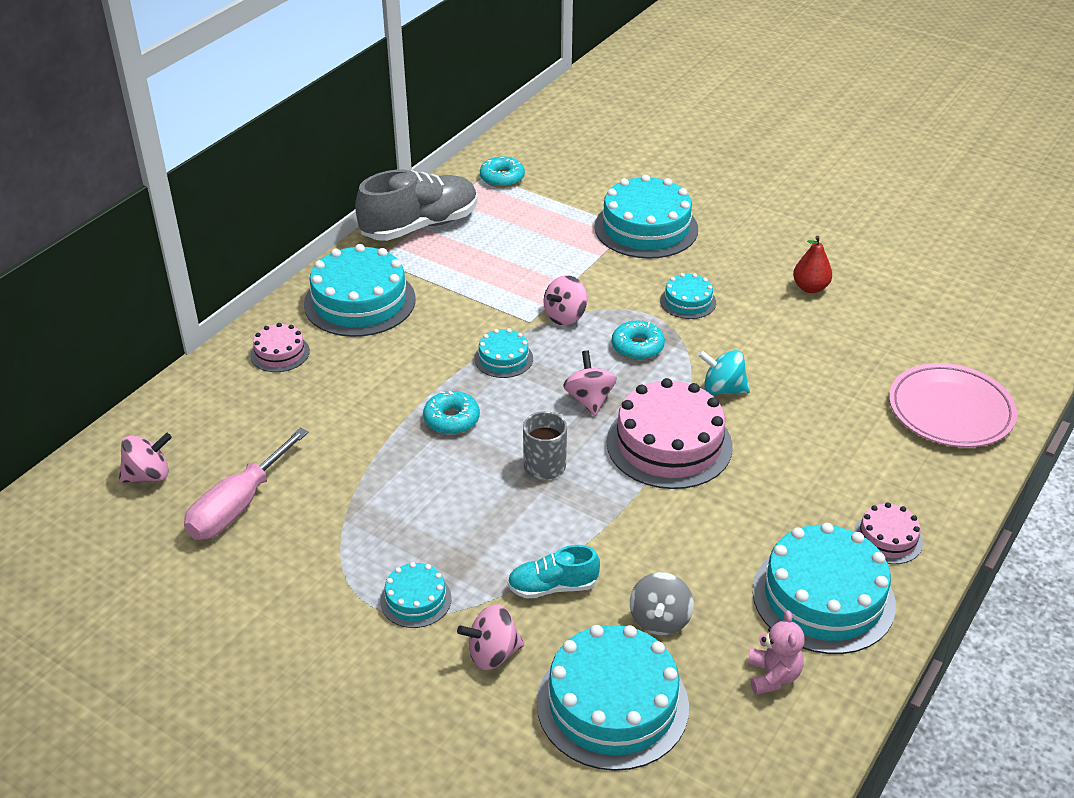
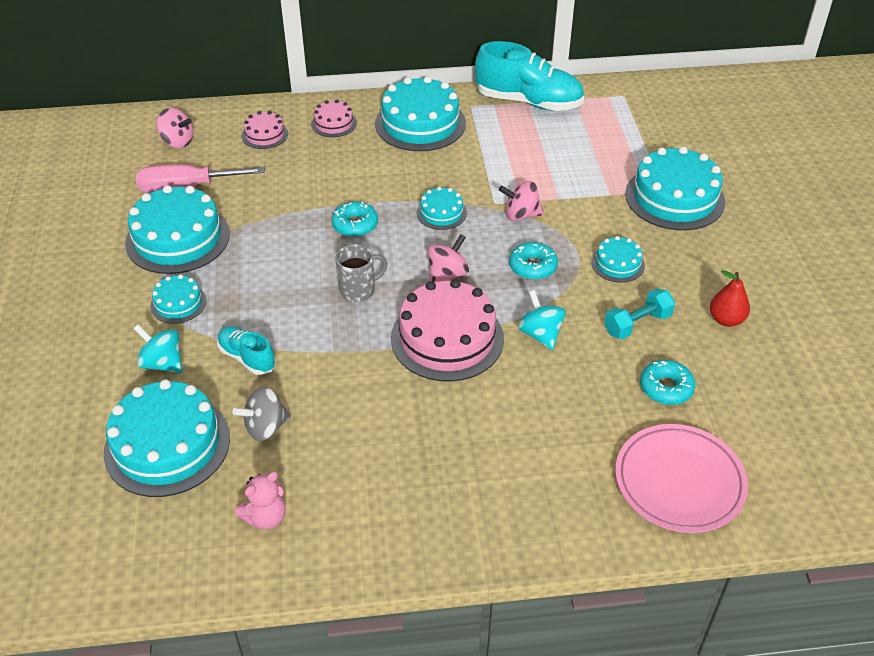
camera: 50 degrees right, 5 degrees up
(420, 226) = (528, 102): grey shoe -> turquoise shoe
(493, 654) = (163, 363): pink spinning top -> turquoise spinning top
(502, 178) = (631, 104): turquoise donut -> turquoise donut (666, 388)
(767, 332) = (637, 324): none -> turquoise dumbbell
(823, 597) = (373, 506): turquoise cake -> turquoise cake (178, 238)
(887, 538) = (477, 514): pink cake -> pink cake (264, 135)

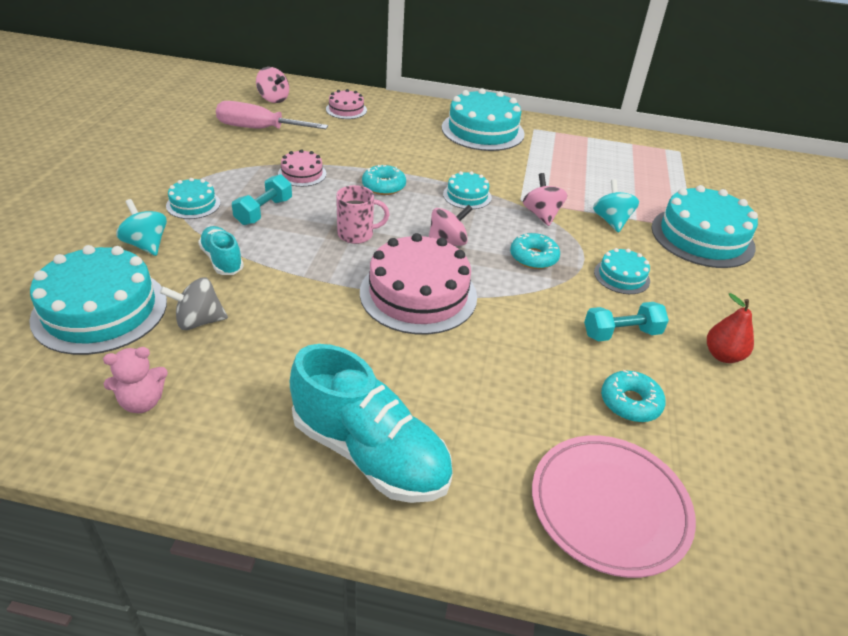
camera: 15 degrees right, 5 degrees down
(178, 238) = (227, 160): turquoise cake -> none
(254, 291) = (264, 211): none -> turquoise dumbbell
(334, 123) = (408, 115): pink cake -> pink cake (302, 174)
(358, 290) = (357, 234): grey mug -> pink mug
(521, 215) = (541, 215): pink spinning top -> pink spinning top turned 60 degrees clockwise
(528, 102) = (588, 137): turquoise shoe -> turquoise shoe (370, 453)
(540, 334) = (514, 315): turquoise spinning top -> turquoise spinning top (611, 221)

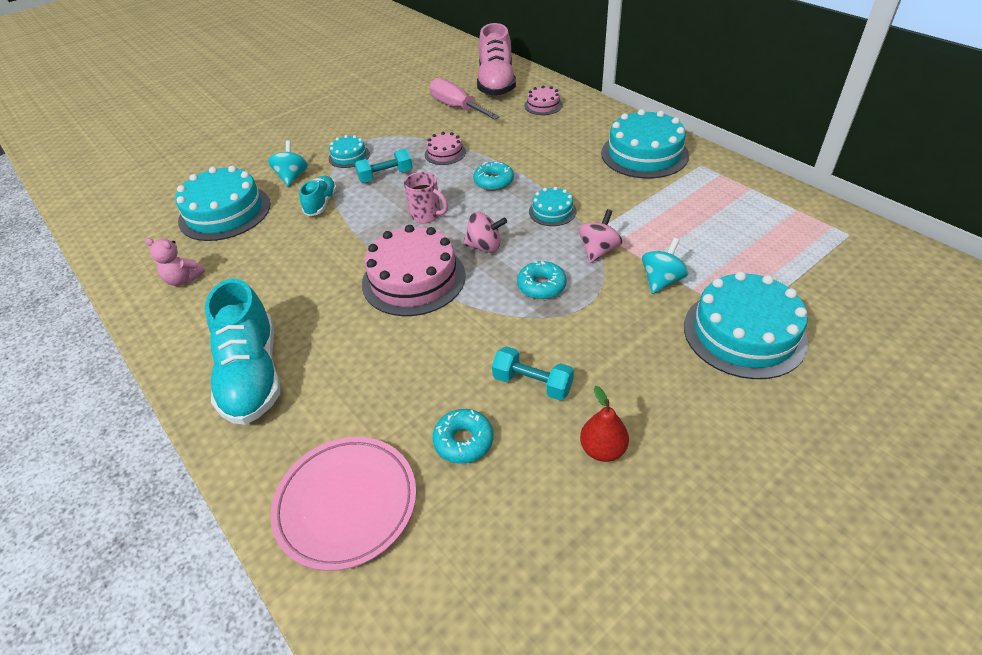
camera: 45 degrees right, 5 degrees up
(199, 321) = (263, 241): grey spinning top -> none
(273, 99) = (496, 83): pink spinning top -> pink shoe
(621, 276) = (601, 335): turquoise cake -> none

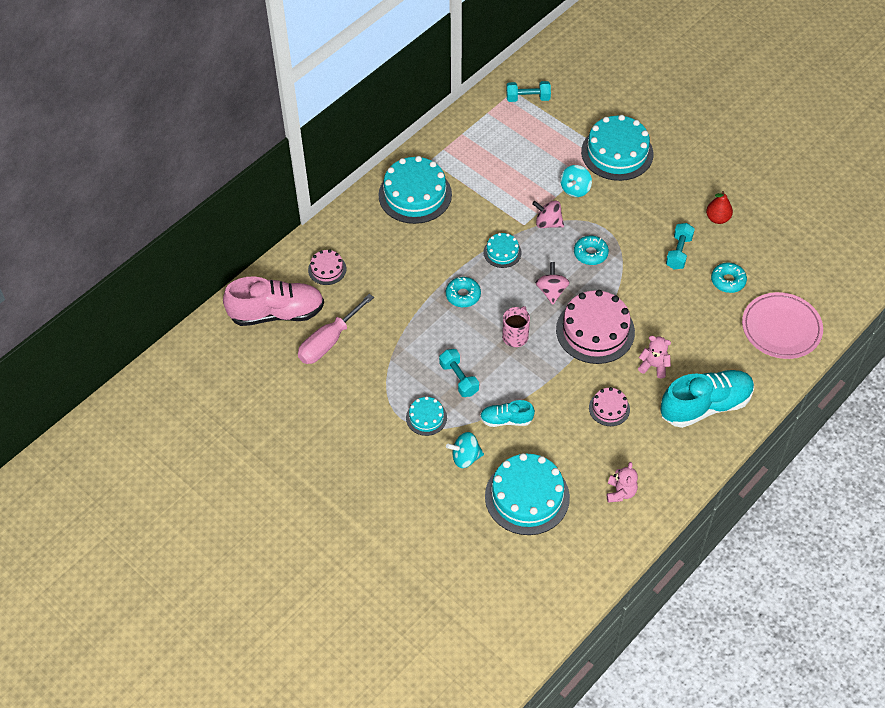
camera: 100 degrees left, 10 degrees up
(339, 329) = (654, 366): none -> pink teddy bear
(445, 153) = (418, 338): pink cake -> pink cake (609, 408)
(661, 281) = (575, 189): turquoise spinning top -> turquoise spinning top turned 90 degrees counterclockwise
(839, 247) = (528, 98): none -> turquoise dumbbell

